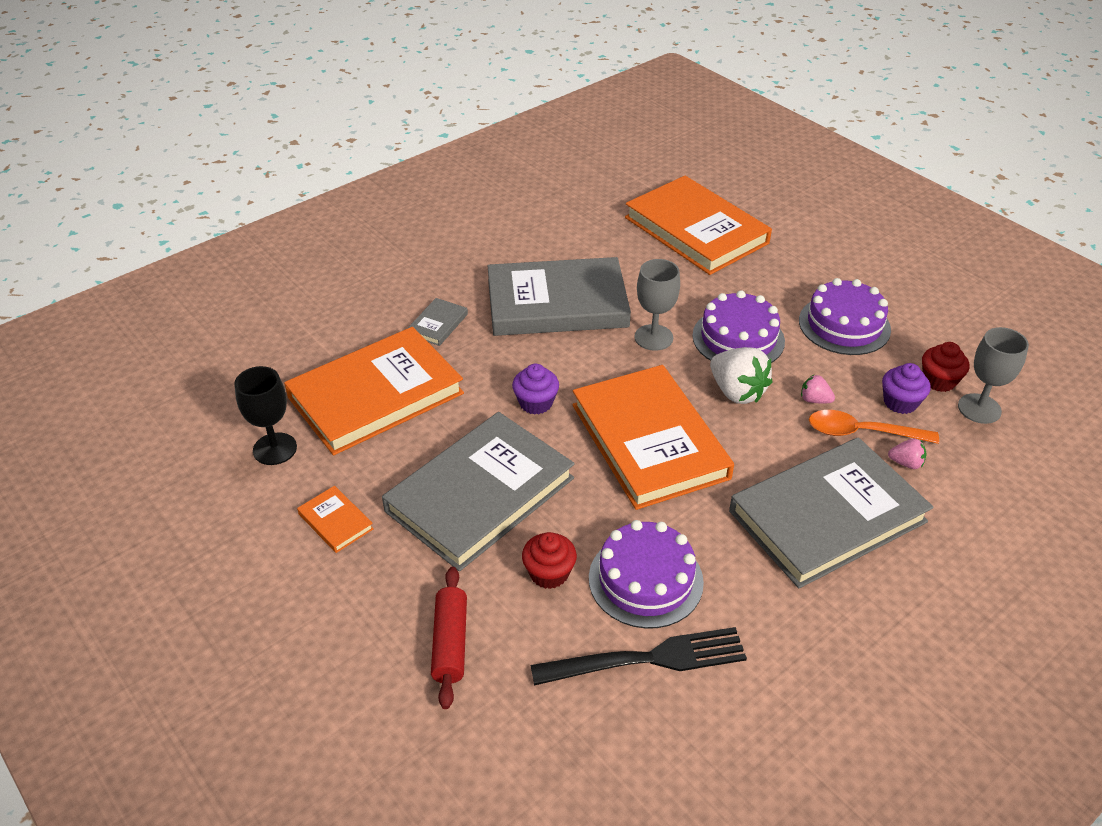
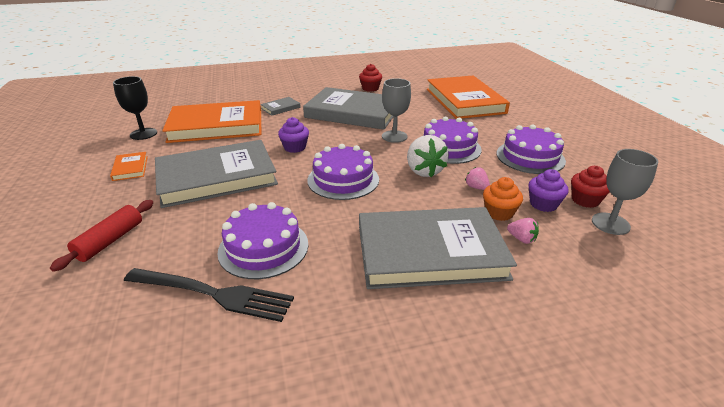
camera: 25 degrees right, 10 degrees down
(549, 573) = (209, 225): red cupcake -> red cupcake (370, 88)
(649, 441) = (343, 179): orange book -> purple cake
(862, 432) = (499, 213): orange spoon -> orange cupcake

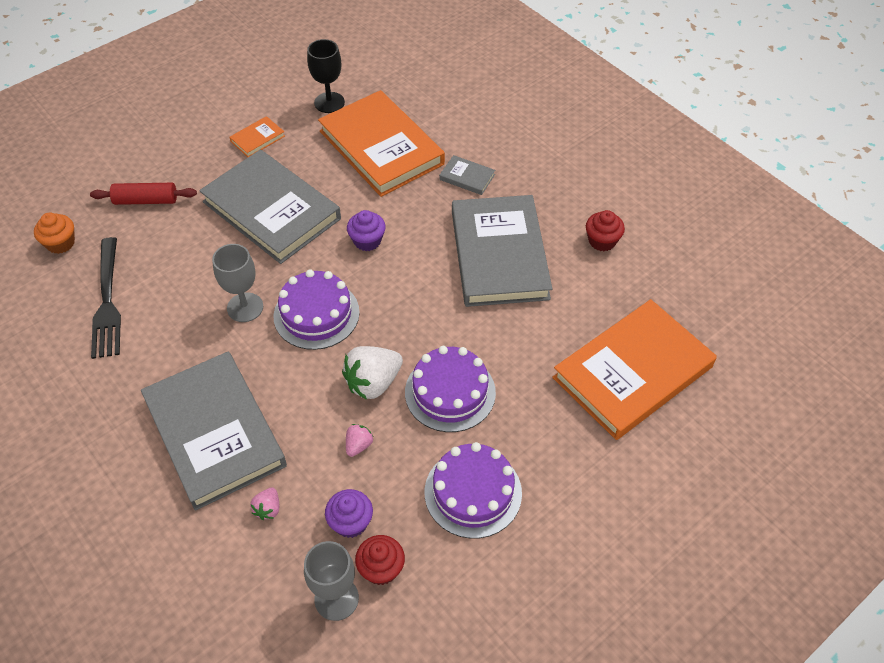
camera: 65 degrees right, 20 degrees up
(263, 247) = (174, 304): purple cake -> none
(394, 136) = (451, 324): grey goblet -> grey goblet (245, 307)
(499, 213) = (312, 479): orange cupcake -> orange cupcake (61, 243)

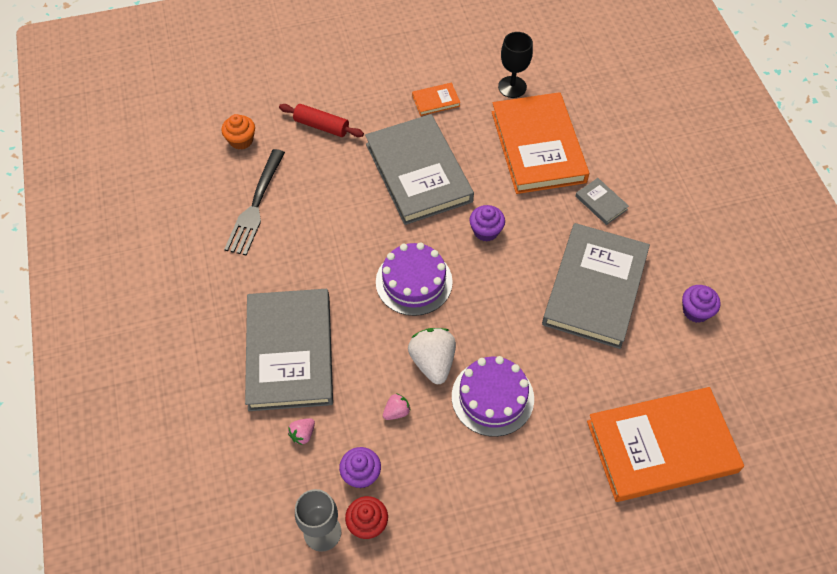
camera: 25 degrees right, 5 degrees up
(245, 307) = (359, 253): grey goblet -> none
(373, 383) = (433, 362): white strawberry -> white strawberry turned 90 degrees clockwise
(473, 492) = (470, 493): purple cake -> none
(602, 241) = (695, 311): red cupcake -> purple cupcake

